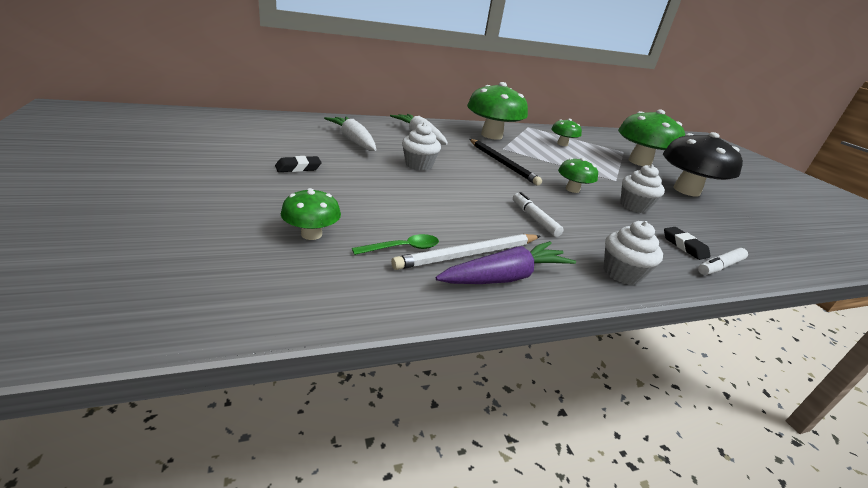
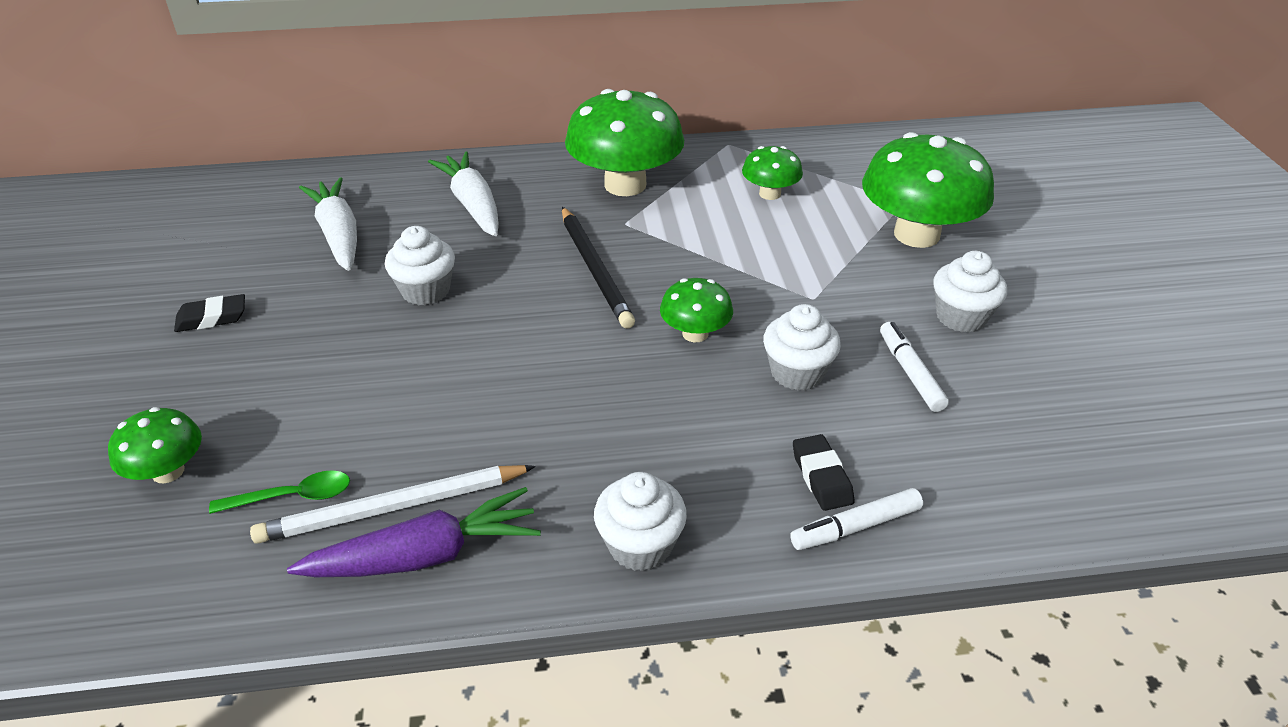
camera: 15 degrees right, 10 degrees up
(534, 219) = (563, 419): white marker -> white marker (910, 372)
(686, 190) = (961, 317): black mushroom -> white cupcake

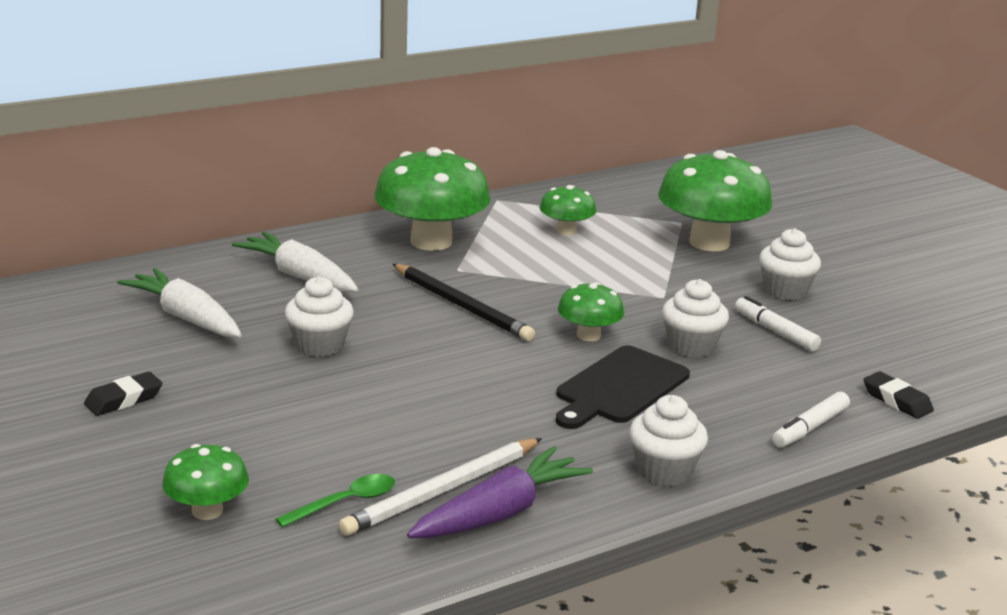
camera: 25 degrees left, 15 degrees down
(677, 412) = (619, 387): none -> black cutting board
(821, 477) = (762, 405): black eraser -> black eraser (897, 400)

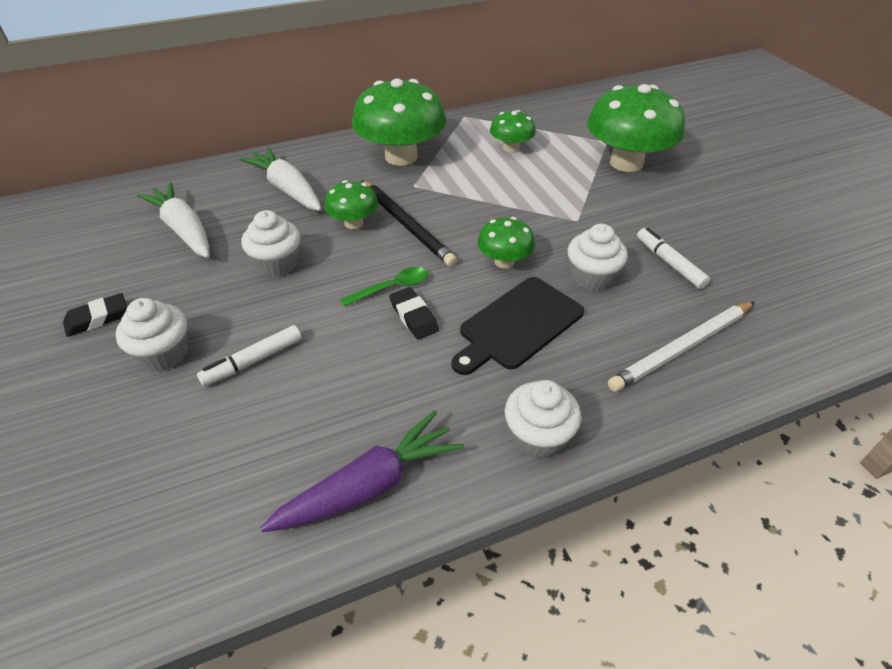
camera: 10 degrees right, 20 degrees up
(207, 510) = (108, 463): green mushroom -> green mushroom (353, 223)
(346, 502) = (233, 460): green spoon -> green spoon (392, 287)
(442, 491) = (325, 451): white pencil -> white pencil (682, 348)
(785, 291) = (684, 217): white cupcake -> white cupcake (164, 354)
(809, 428) = (686, 386): white marker -> white marker (253, 361)
(897, 400) = (774, 354): black eraser -> black eraser (414, 317)

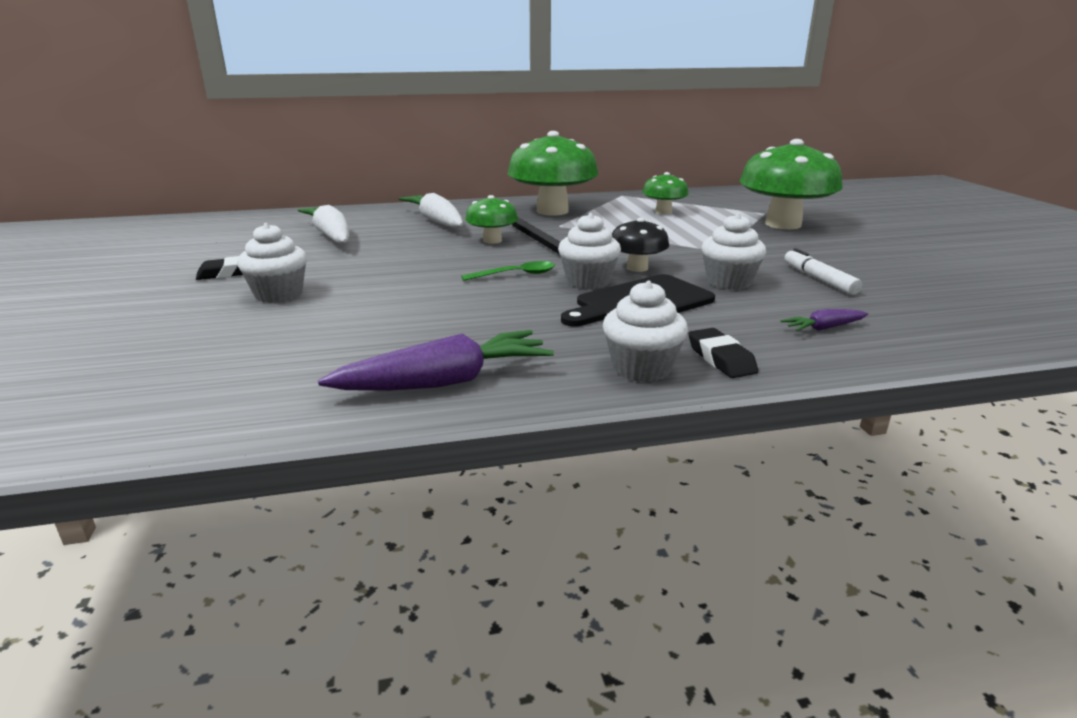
camera: 10 degrees right, 20 degrees down
(253, 361) = (360, 304): white marker -> none
(277, 264) = (409, 256): white cupcake -> white cupcake (588, 281)
(414, 317) = (532, 291): black eraser -> black eraser (721, 359)
(504, 261) = (637, 268): green mushroom -> black mushroom
(682, 348) = (823, 328): white pencil -> purple carrot

